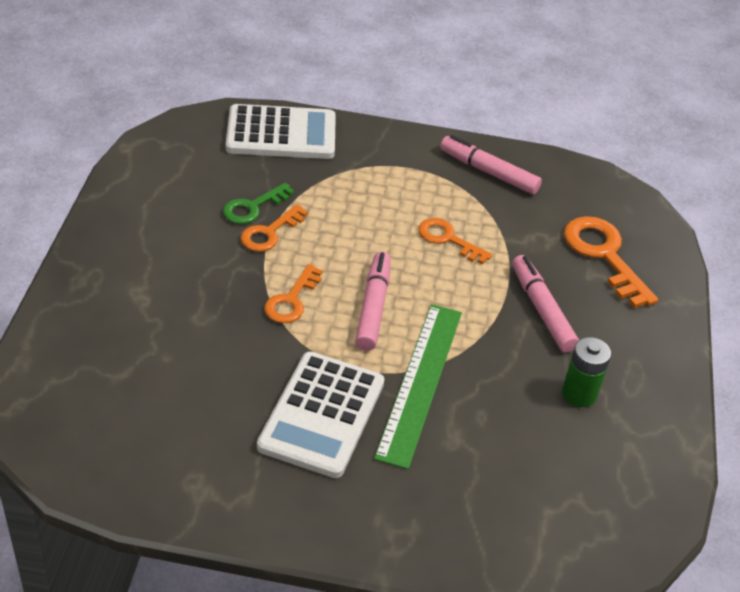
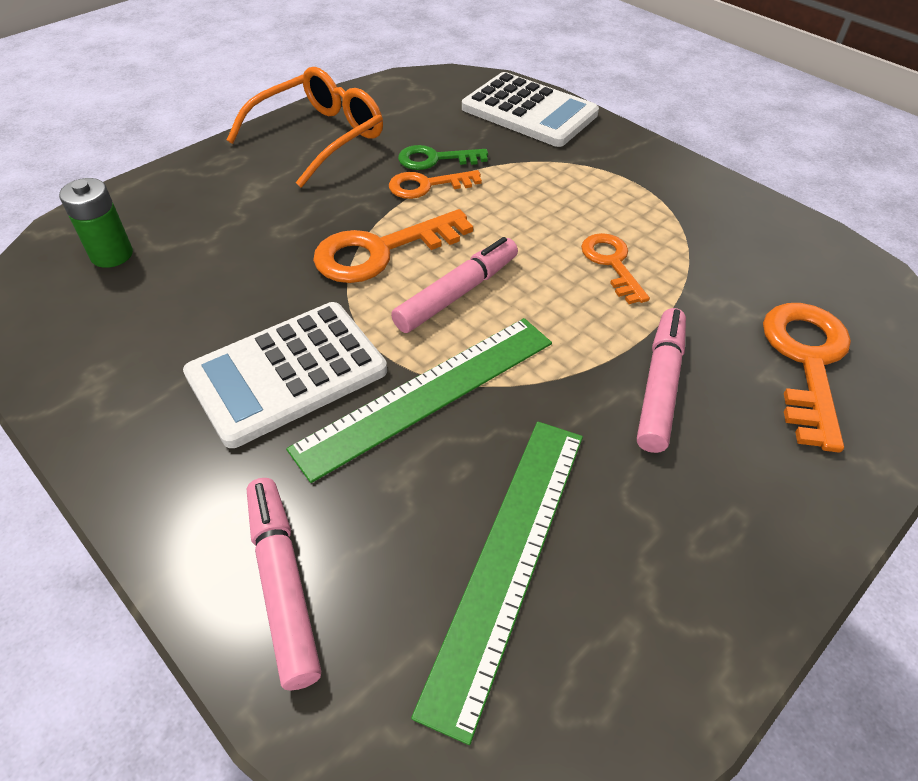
camera: 40 degrees right, 5 degrees up
(140, 225) = (319, 137): none -> orange glasses
(291, 300) = (381, 251): orange key -> orange key, size x1.61
(488, 172) = (727, 218): pink marker -> pink marker (282, 584)
(548, 448) = (508, 559): none -> green ruler
(579, 394) = (617, 512): green battery -> green battery (112, 255)

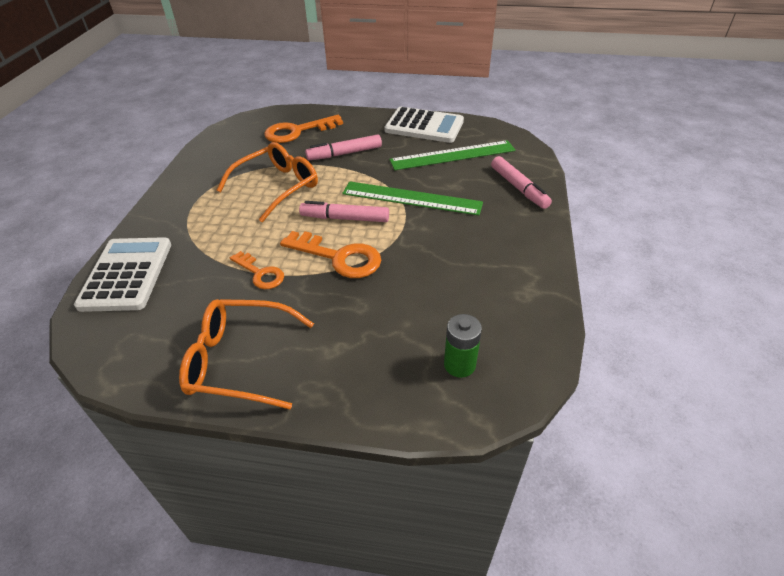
camera: 125 degrees left, 5 degrees down
(282, 584) = (519, 188): pink marker -> pink marker turned 60 degrees counterclockwise
(287, 373) = (448, 238): white calculator -> white calculator (424, 126)
(435, 159) = (226, 285): green key -> none
(612, 263) = (277, 187): orange key -> orange glasses

